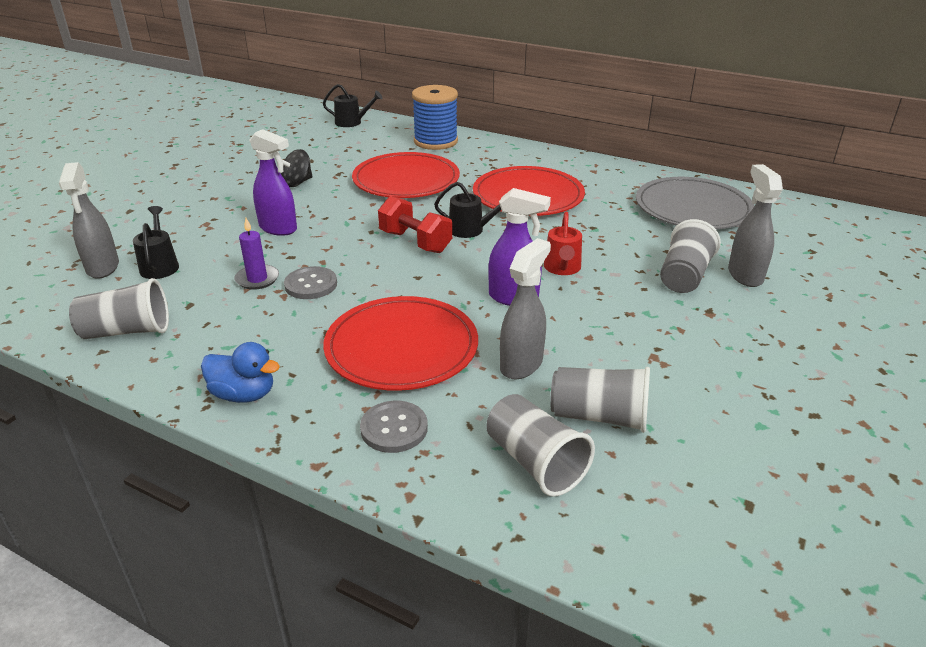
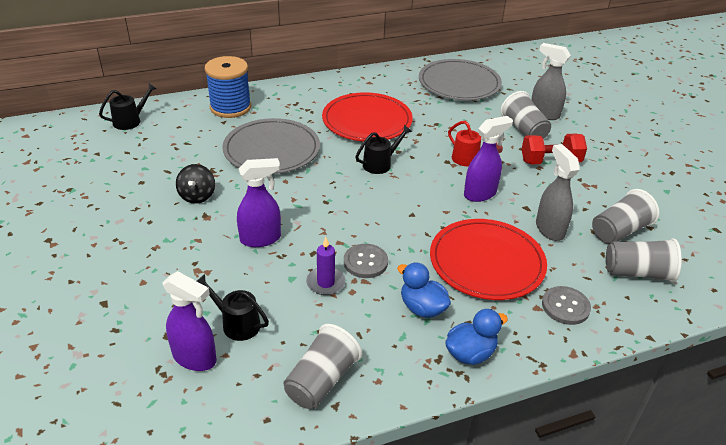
camera: 50 degrees left, 5 degrees up
(103, 268) = (195, 358): grey spray bottle -> purple spray bottle
(281, 340) = (422, 308): none -> blue duck
(406, 180) = (272, 150): red plate -> grey plate
(415, 242) = (366, 192): red dumbbell -> red dumbbell (550, 161)

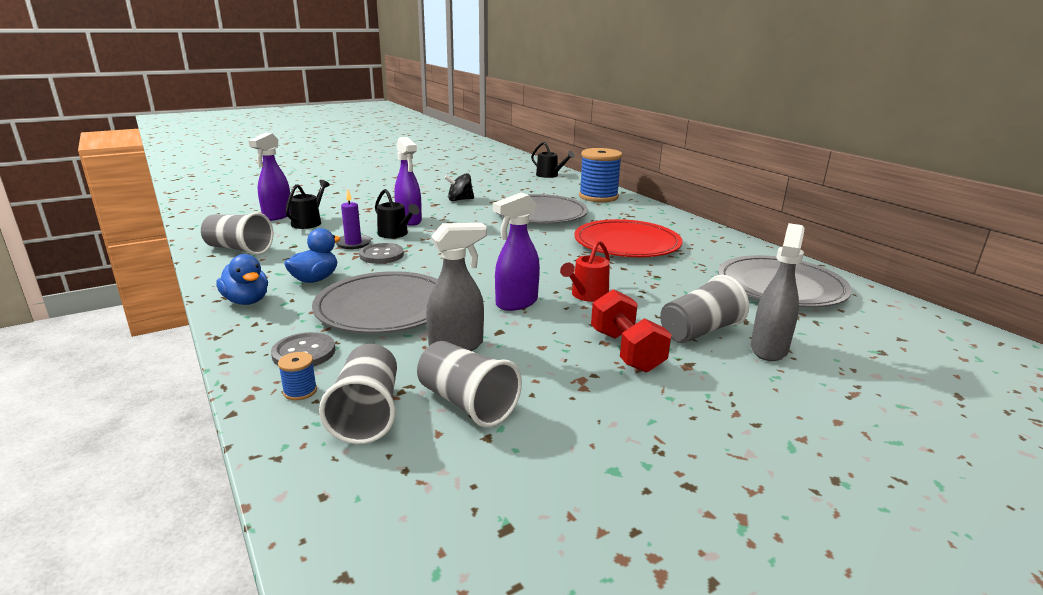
camera: 80 degrees right, 15 degrees down
(380, 164) = (546, 253): black watering can -> black watering can (395, 234)
(480, 194) = (516, 303): purple spray bottle -> purple spray bottle turned 90 degrees clockwise
(486, 262) = (385, 307): red plate -> grey plate
(618, 305) = (300, 391): none -> blue spool

